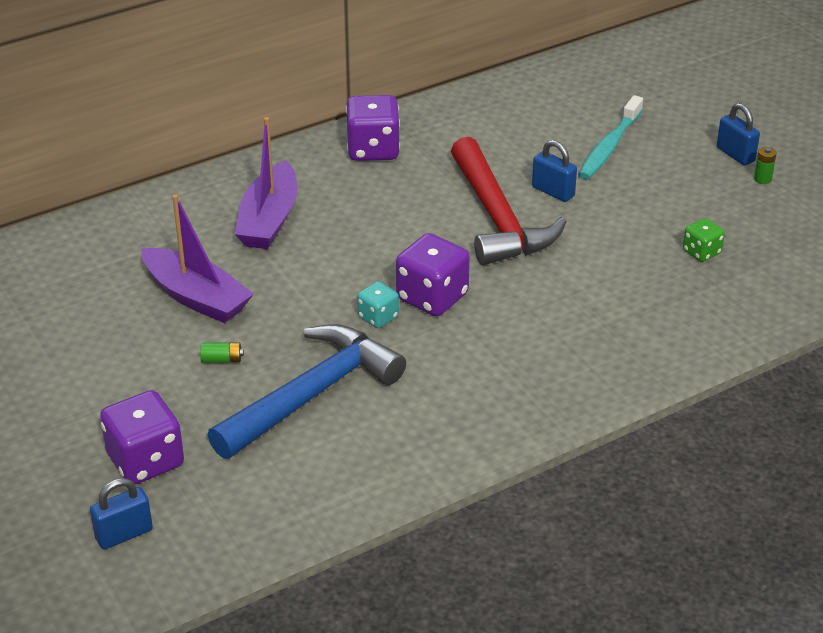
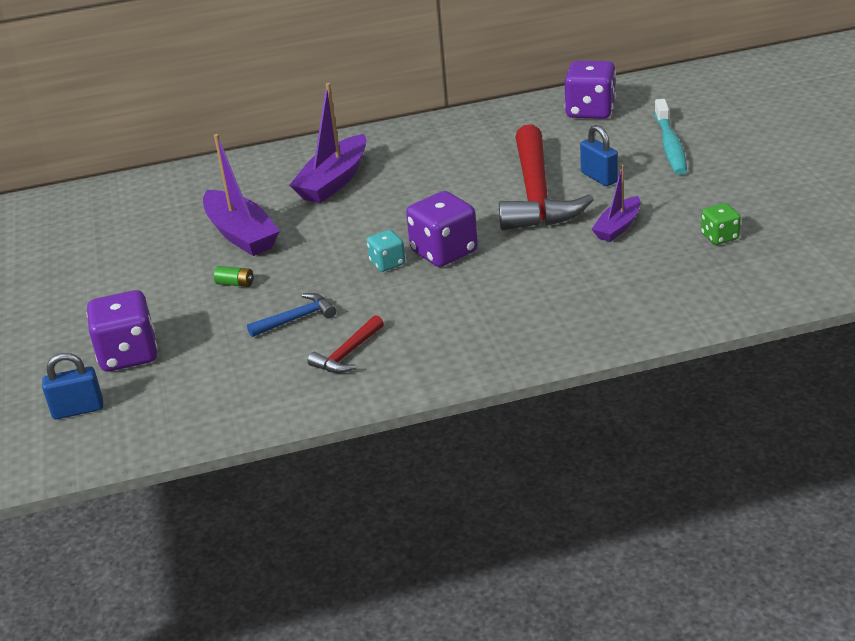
camera: 20 degrees right, 5 degrees down
(312, 395) = (296, 319): blue hammer -> blue hammer, size x0.44
(373, 149) = (452, 135): purple dice -> purple dice (590, 111)
(387, 429) = (347, 354): none -> red hammer
(597, 250) = (618, 227): none -> purple boat
(609, 147) = (670, 146): turquoise toothbrush -> turquoise toothbrush turned 45 degrees counterclockwise
(735, 154) = (792, 159): blue padlock -> none
(762, 179) = (810, 181): green battery -> none

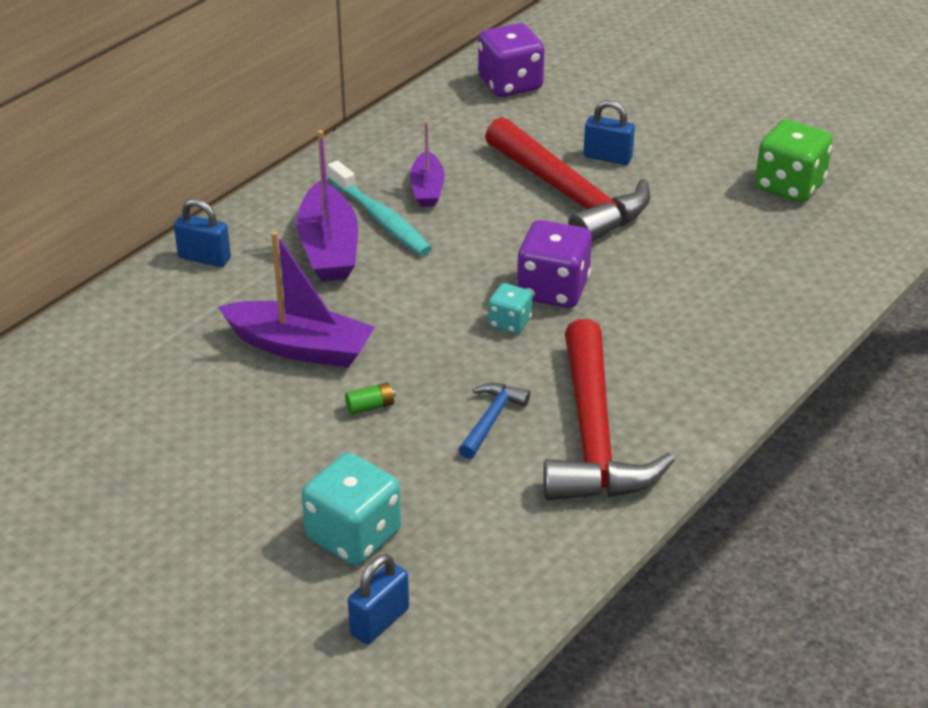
camera: 40 degrees left, 5 degrees up
(128, 355) = (353, 535): purple dice -> turquoise dice
(254, 165) = (204, 258): none -> blue padlock
(347, 354) = (593, 436): red hammer -> red hammer, size x2.25
(618, 227) = (688, 205): purple boat -> purple boat (427, 189)
(670, 146) = (634, 102): turquoise toothbrush -> turquoise toothbrush (381, 219)
(719, 237) = (789, 186): green dice -> green dice, size x1.81

